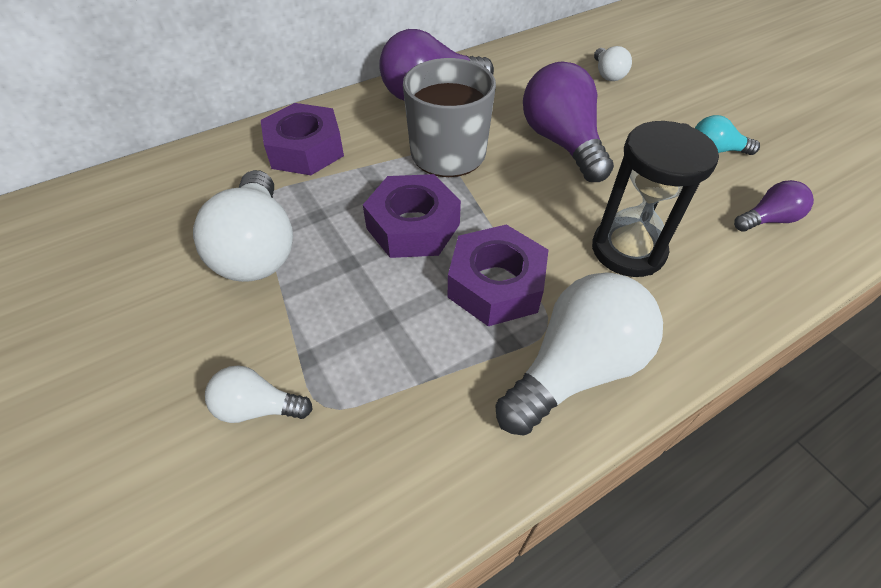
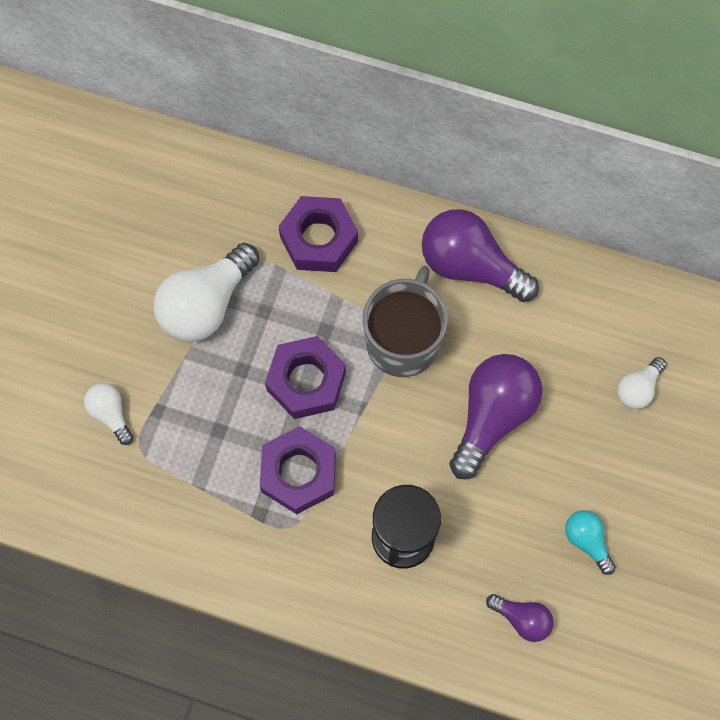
camera: 50 degrees right, 20 degrees up
(575, 369) = (271, 563): white light bulb -> none

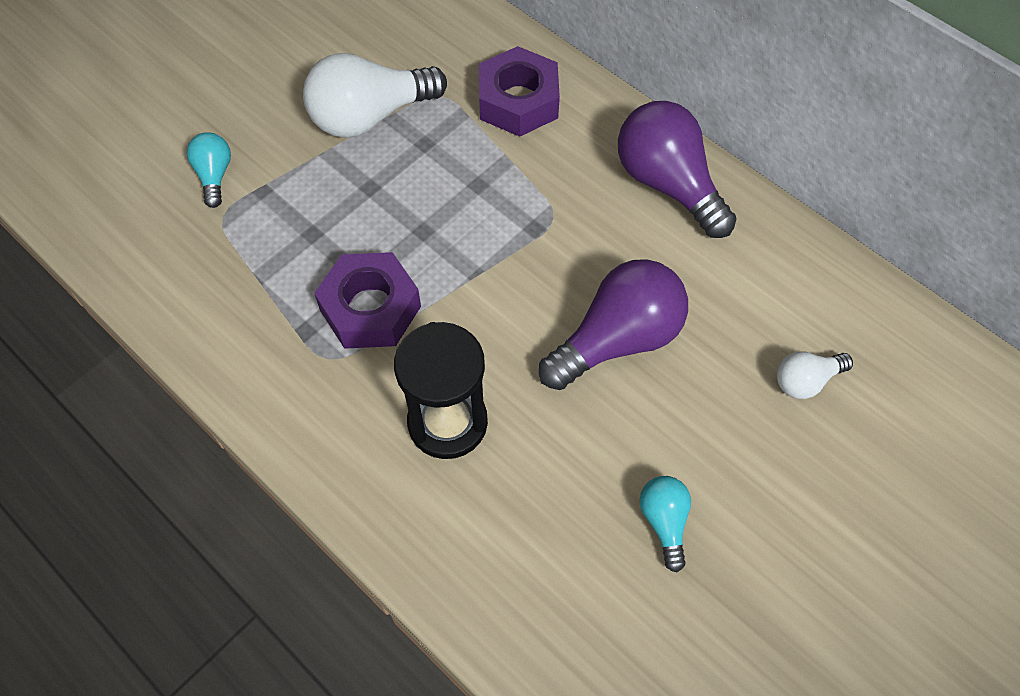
camera: 25 degrees right, 10 degrees down
(111, 414) = (214, 176): white light bulb -> turquoise light bulb
(306, 381) = (430, 224): purple nut -> none
(403, 341) = (556, 226): grey mug -> none
(522, 618) = (540, 576): purple light bulb -> none

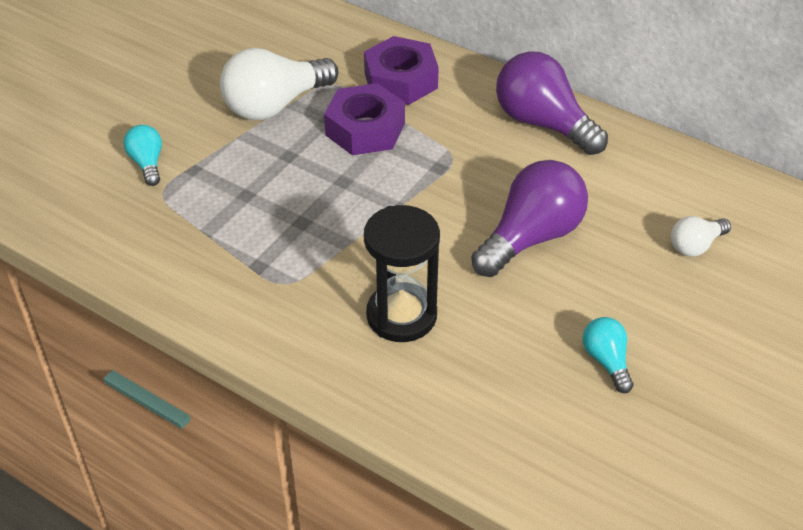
camera: 10 degrees left, 15 degrees down
(370, 308) = (312, 242): purple nut -> purple nut (365, 129)

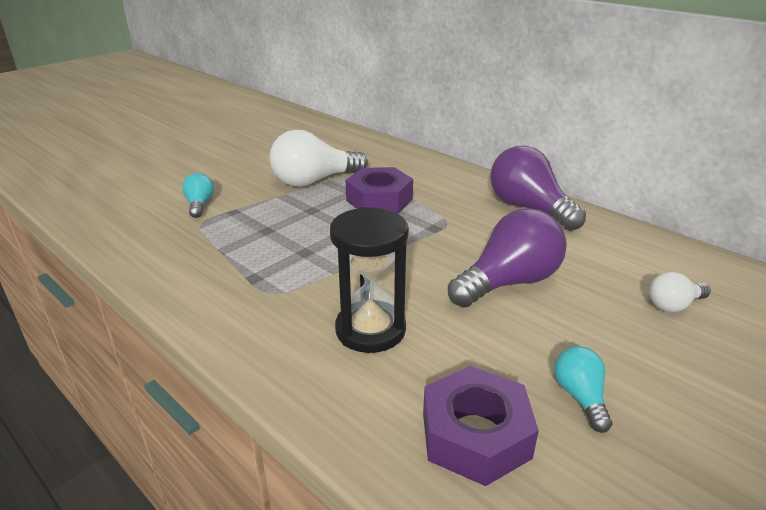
camera: 10 degrees right, 15 degrees down
(400, 80) = (416, 175): purple nut -> purple nut (475, 435)

